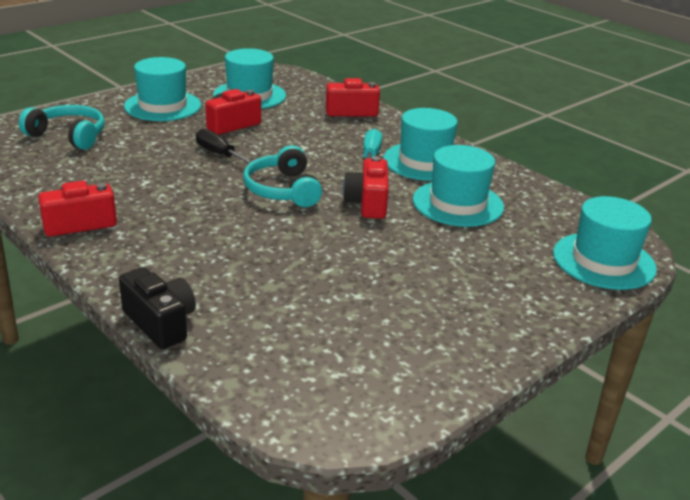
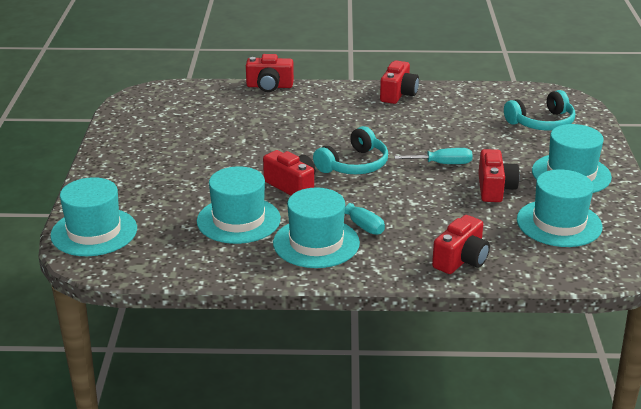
camera: 135 degrees right, 0 degrees up
(160, 323) = (269, 86): black camera -> red camera
(219, 154) = (442, 164): black screwdriver -> turquoise screwdriver
(282, 190) = (354, 165): turquoise headphones -> turquoise headphones turned 105 degrees clockwise

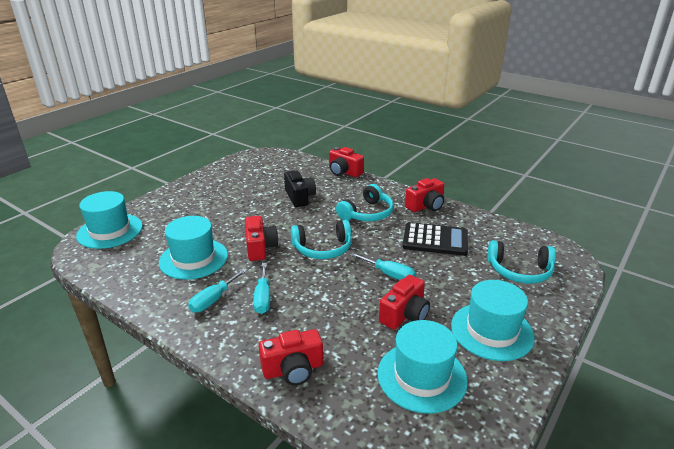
camera: 35 degrees right, 0 degrees up
(259, 127) = (299, 197): none -> black camera
(316, 243) = (214, 299): turquoise hat -> turquoise screwdriver
(352, 119) = (367, 213): none -> turquoise headphones
(445, 122) = (435, 240): none -> black calculator

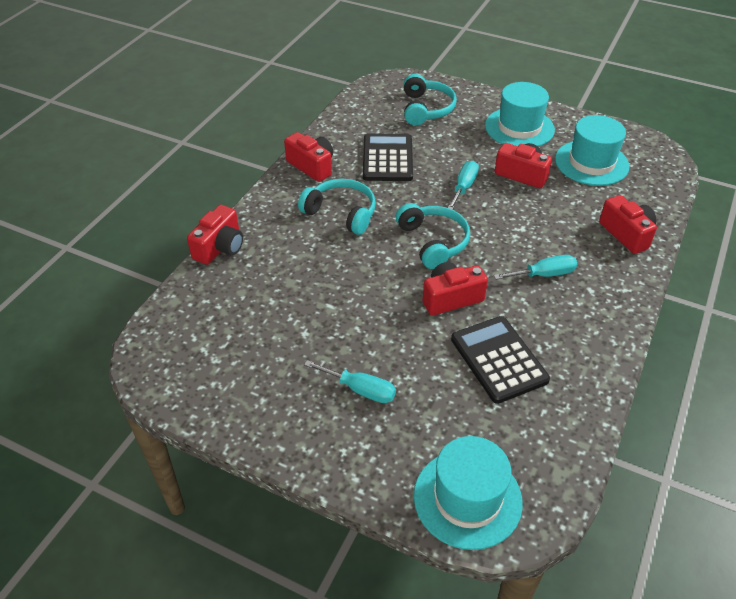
camera: 100 degrees left, 15 degrees up
(193, 259) = (499, 359): turquoise hat -> black calculator
(214, 299) = (566, 315): turquoise screwdriver -> turquoise screwdriver (360, 389)
(299, 197) = (309, 284): black camera -> none

